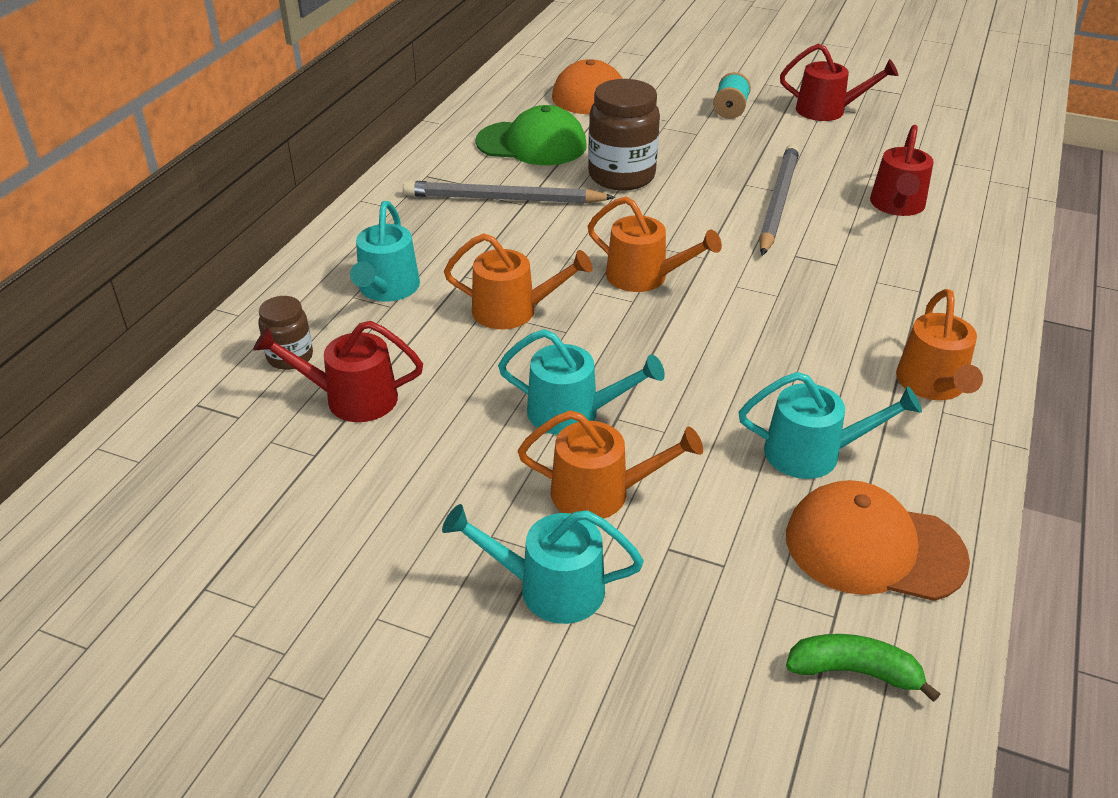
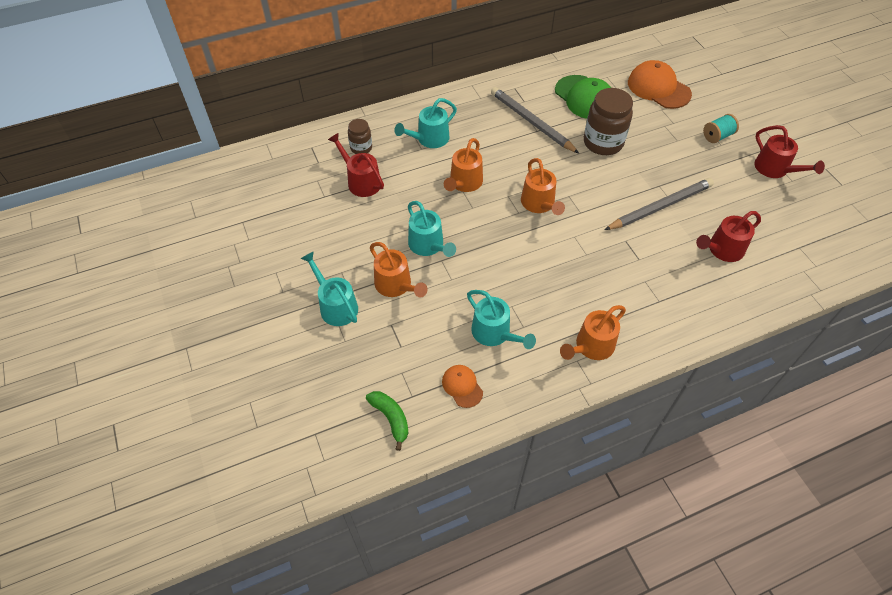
camera: 45 degrees right, 15 degrees up
(513, 311) = (464, 183): orange watering can -> orange watering can turned 60 degrees clockwise
(873, 547) = (462, 386): orange cap -> orange cap, size x0.53

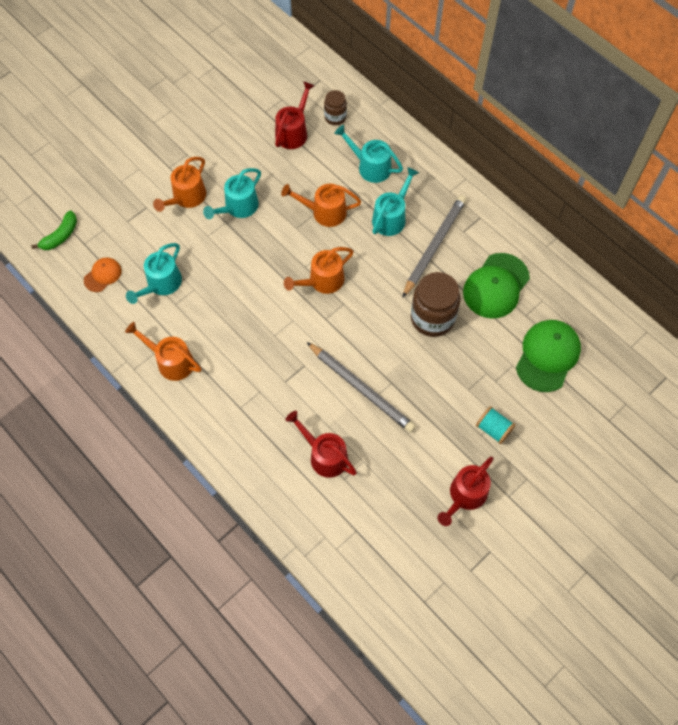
camera: 70 degrees right, 10 degrees up
(335, 305) = (152, 163): turquoise watering can -> turquoise watering can (391, 217)
(658, 88) = (547, 356): orange cap -> green cap

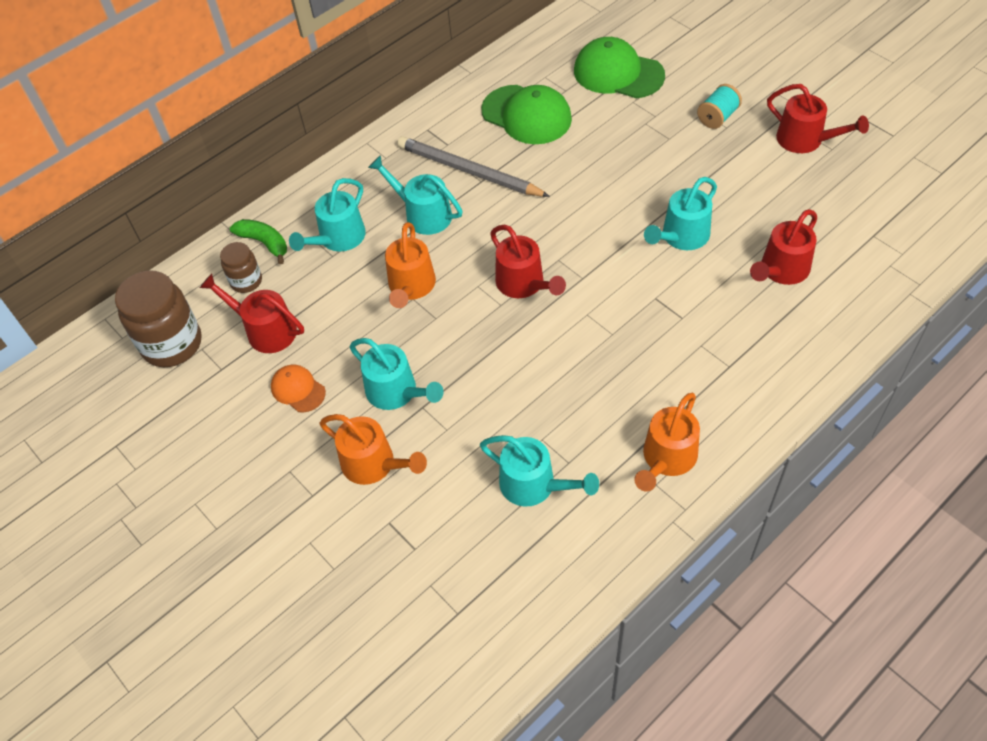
camera: 85 degrees left, 10 degrees down
(60, 236) = (441, 655): green banana -> green banana (264, 243)
(103, 275) = (519, 575): orange cap -> orange cap (298, 389)
(322, 281) = (524, 284): orange watering can -> red watering can
(361, 388) = (681, 237): grey pencil -> turquoise watering can
(432, 318) = (575, 171): brown jar -> brown jar (172, 344)

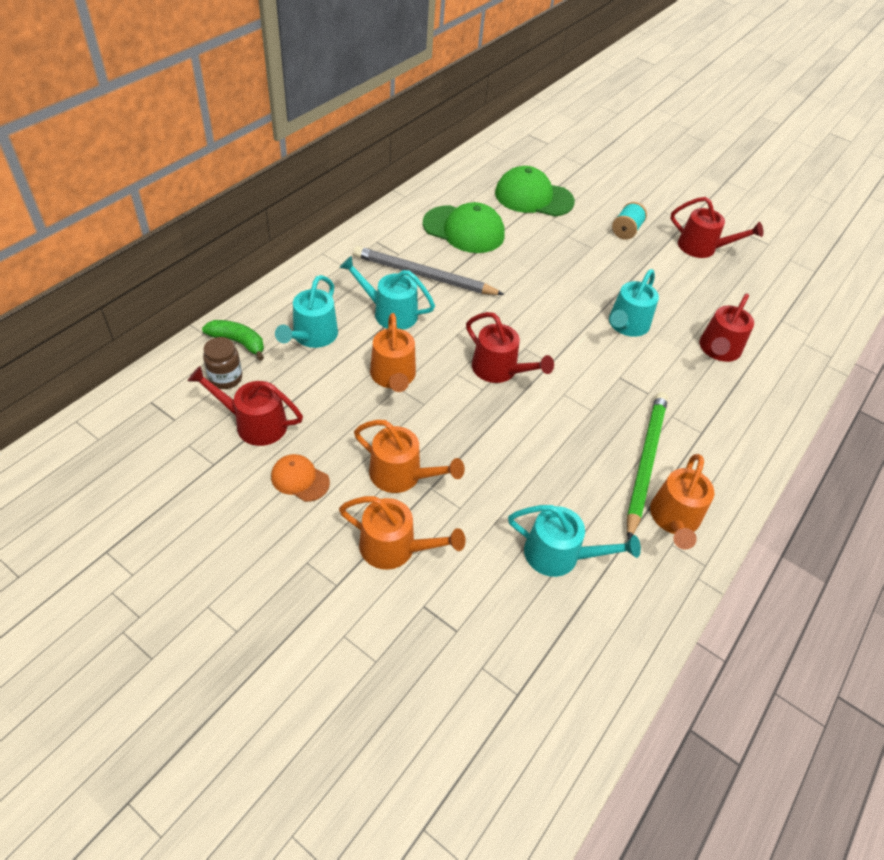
camera: 20 degrees left, 5 degrees down
(172, 344) = (155, 442): brown jar -> none
(397, 392) = (402, 475): turquoise watering can -> orange watering can
(653, 395) = (644, 462): none -> green pencil

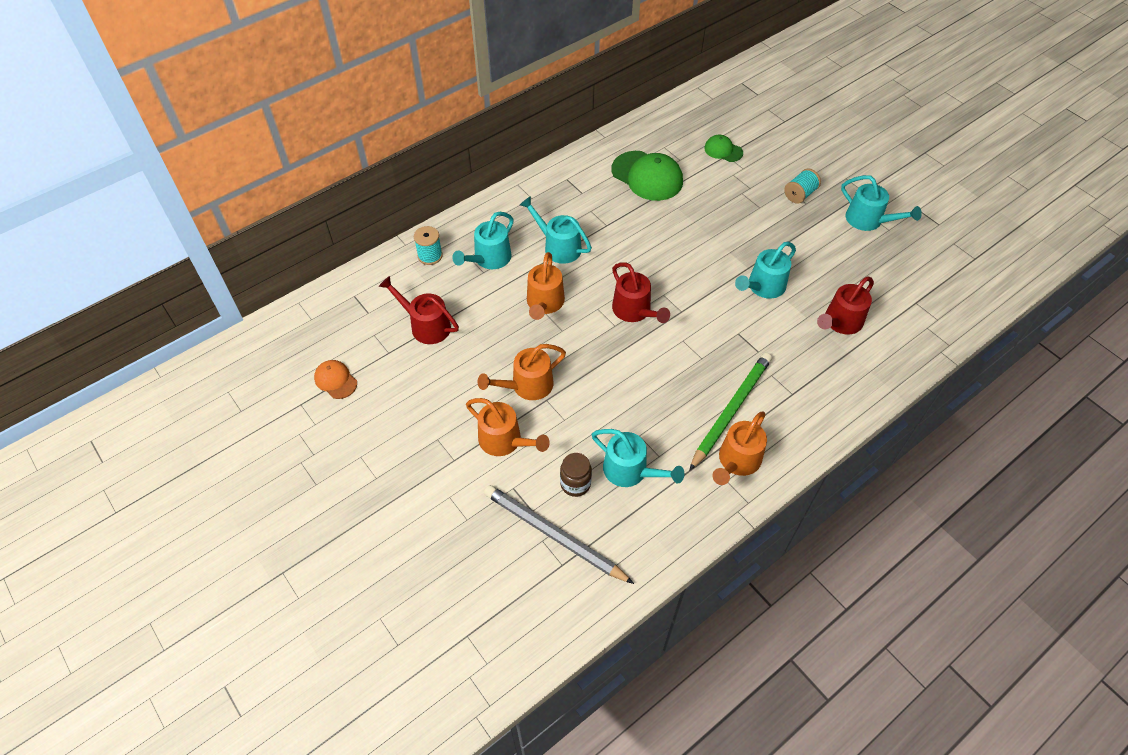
camera: 20 degrees right, 5 degrees up
(225, 378) = (413, 285): brown jar -> brown jar (575, 484)
(238, 342) = (430, 256): green banana -> turquoise spool
(300, 479) = (448, 375): orange cap -> orange cap (335, 380)
(402, 475) = (527, 386): orange watering can -> orange watering can turned 105 degrees clockwise
(424, 276) = (597, 216): grey pencil -> grey pencil (554, 535)
(533, 197) = (723, 150): green cap -> green cap, size x0.53
(702, 248) = (868, 220): red watering can -> turquoise watering can

